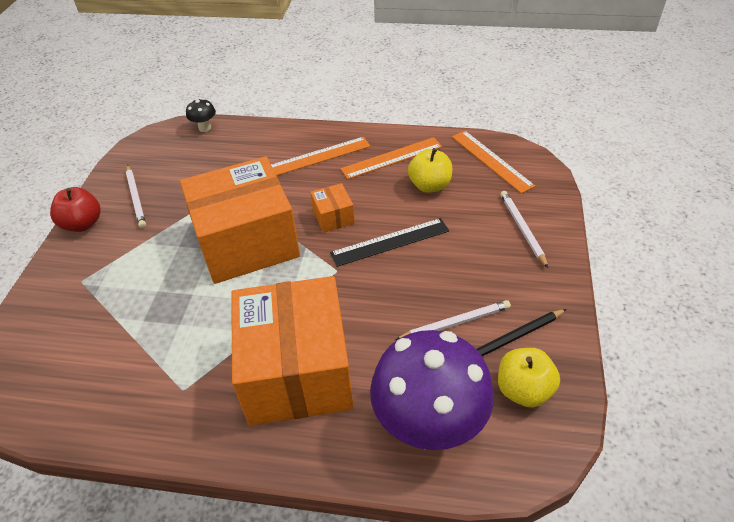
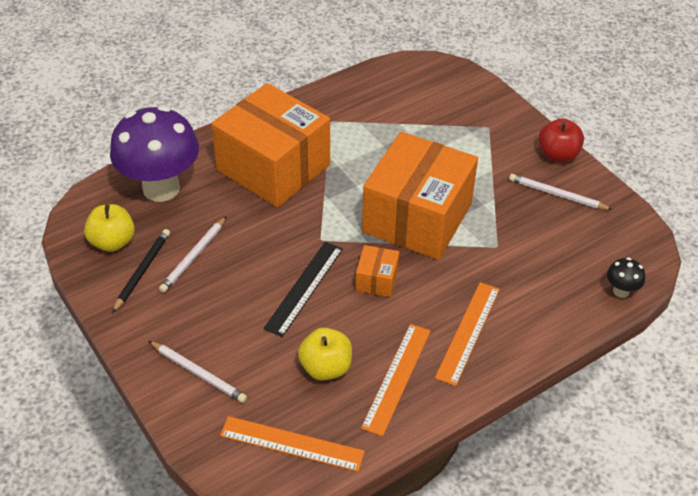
camera: 135 degrees right, 0 degrees up
(333, 217) = (376, 280): orange box -> orange box turned 75 degrees clockwise

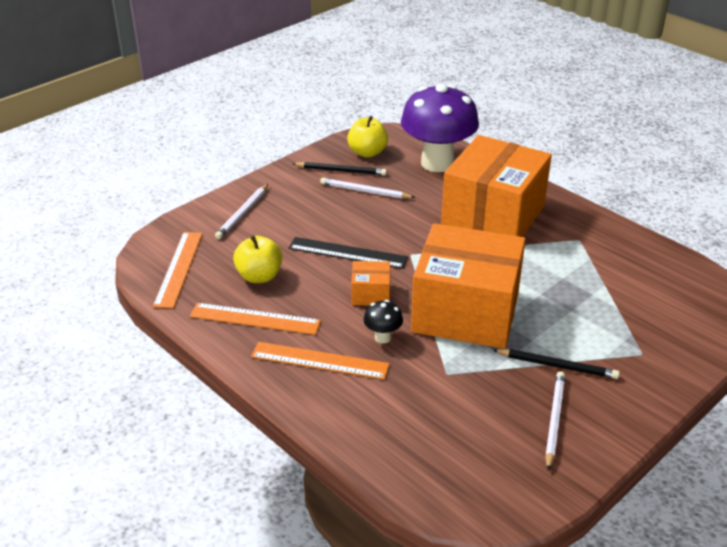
camera: 80 degrees right, 10 degrees down
(495, 177) = (557, 365): none -> black pencil
(558, 155) = (627, 418): red apple -> none
(621, 291) = (413, 484): black mushroom -> black mushroom (383, 337)

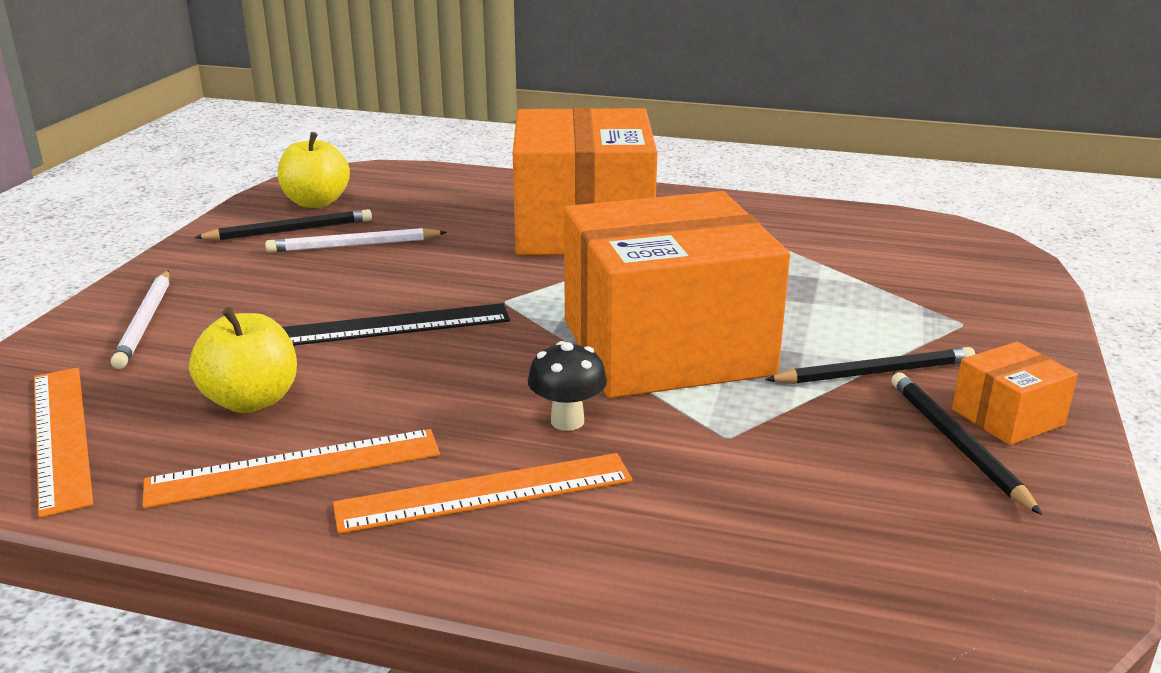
camera: 30 degrees left, 10 degrees down
(371, 294) = (487, 368): orange box -> orange box (1007, 417)
(437, 163) = (440, 192): purple mushroom -> none
(554, 420) = (956, 444): white pencil -> black pencil

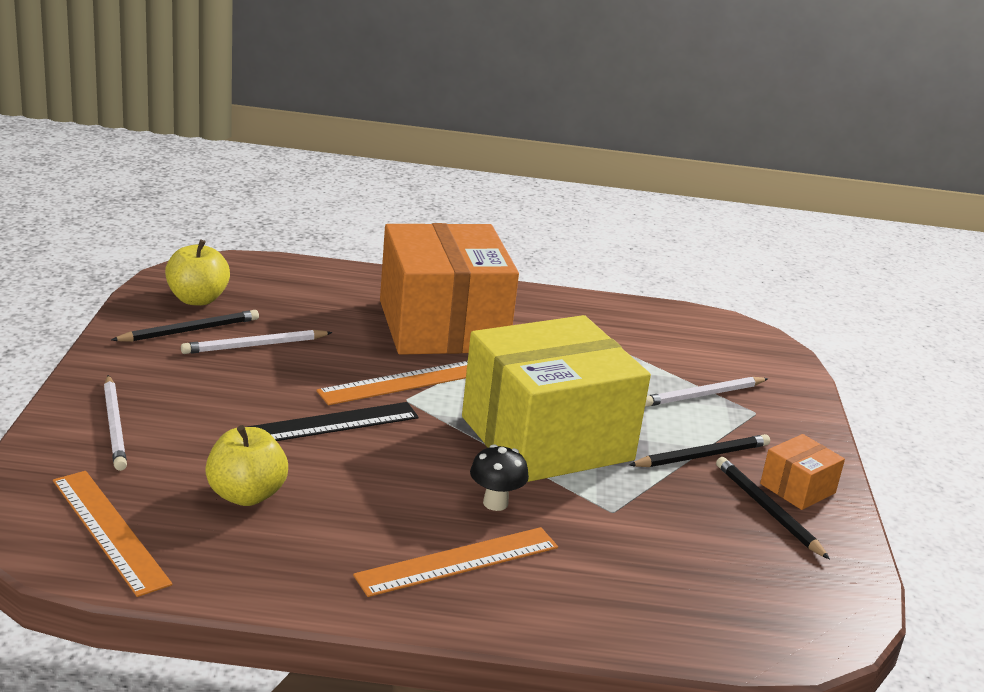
camera: 15 degrees left, 0 degrees up
(295, 468) = (310, 549): orange ruler -> orange ruler (402, 382)
(666, 347) = (546, 438): orange box -> yellow box
(894, 303) = (703, 395): none -> white pencil

